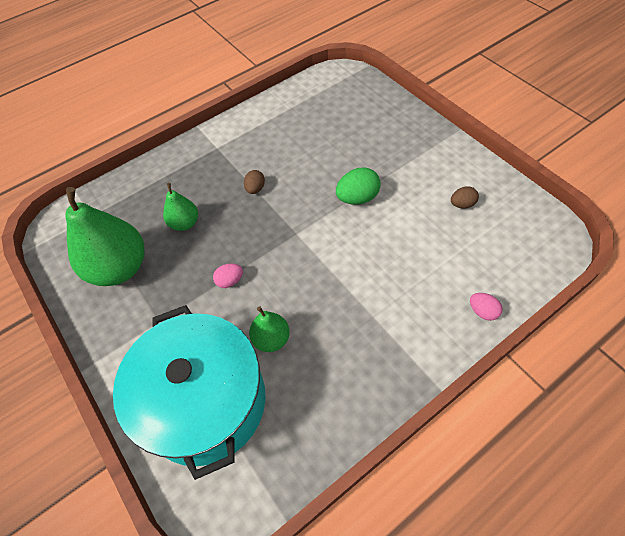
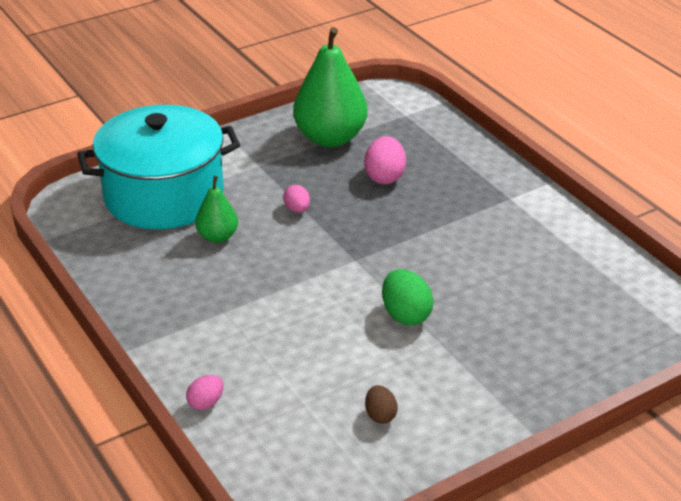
camera: 90 degrees right, 20 degrees down
(185, 223) = (384, 177): green pear -> pink egg
(255, 189) = (432, 229): brown egg -> none

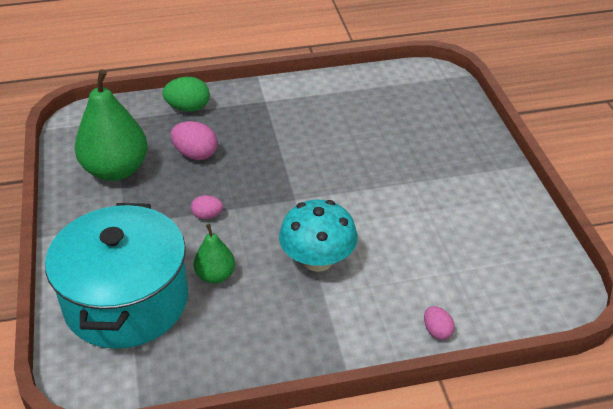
camera: 70 degrees left, 5 degrees up
(270, 296) = (317, 260): none -> turquoise mushroom
(380, 415) = (482, 232): brown egg -> none
(405, 315) = (376, 190): green egg -> green egg (188, 108)

